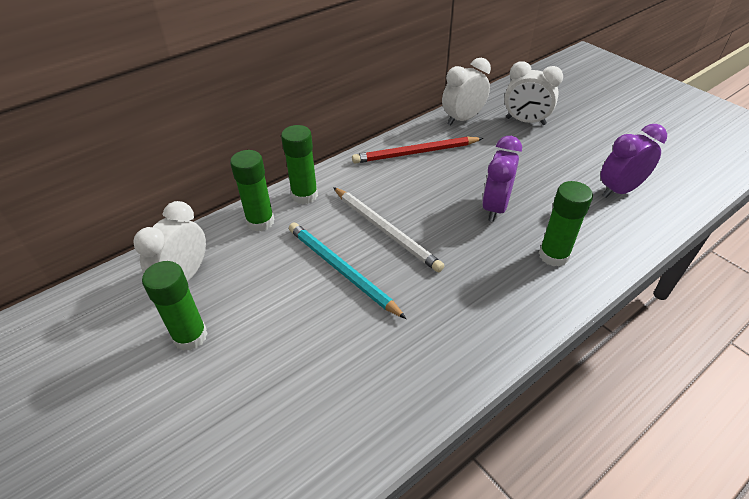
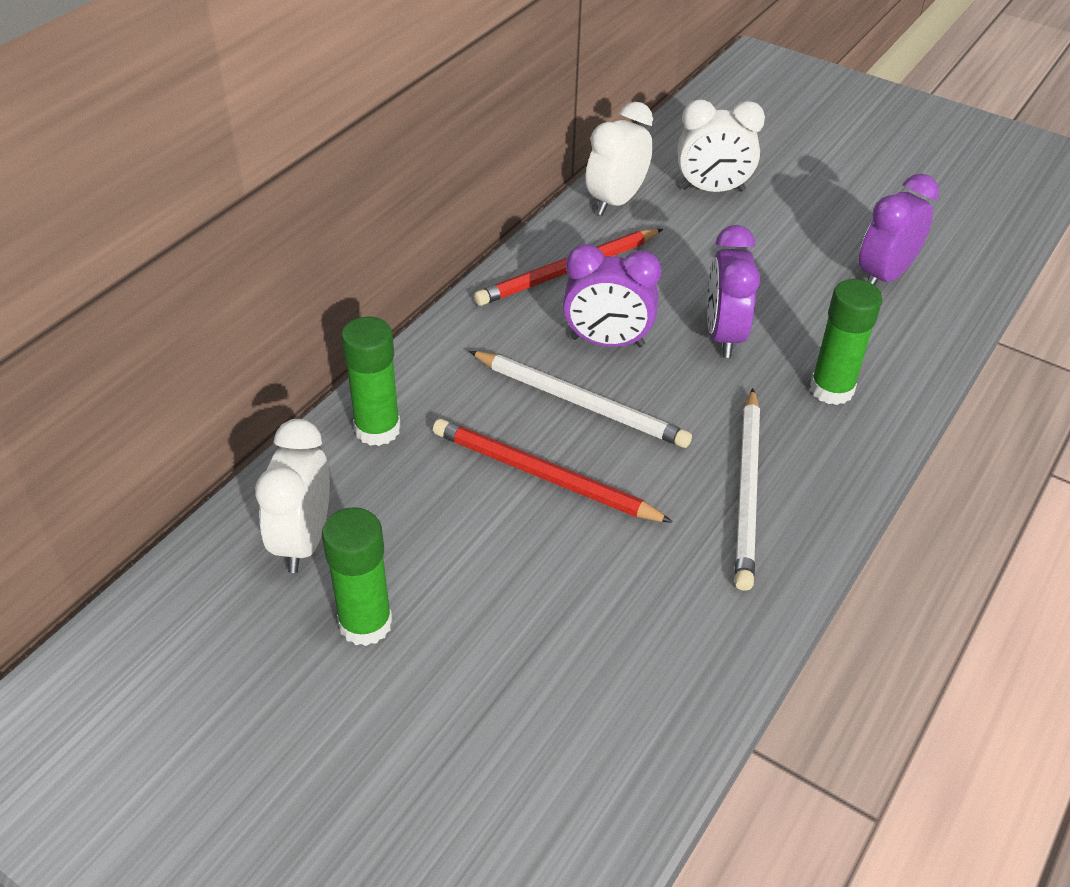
camera: 20 degrees left, 0 degrees up
(304, 195) = (426, 373): green glue stick -> none
(341, 270) = (543, 476): turquoise pencil -> red pencil
(419, 197) = (607, 342): none -> purple clock
(467, 309) = (747, 490): none -> white pencil

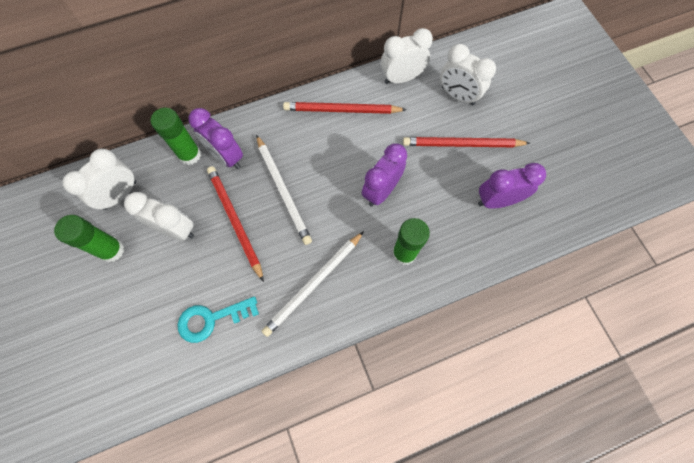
camera: 35 degrees right, 25 degrees up
(454, 536) = (176, 229): none -> white clock
(607, 342) = (324, 163): purple clock -> purple clock (226, 156)
(639, 620) = (212, 319): none -> turquoise key
(775, 237) = (462, 144): none -> red pencil

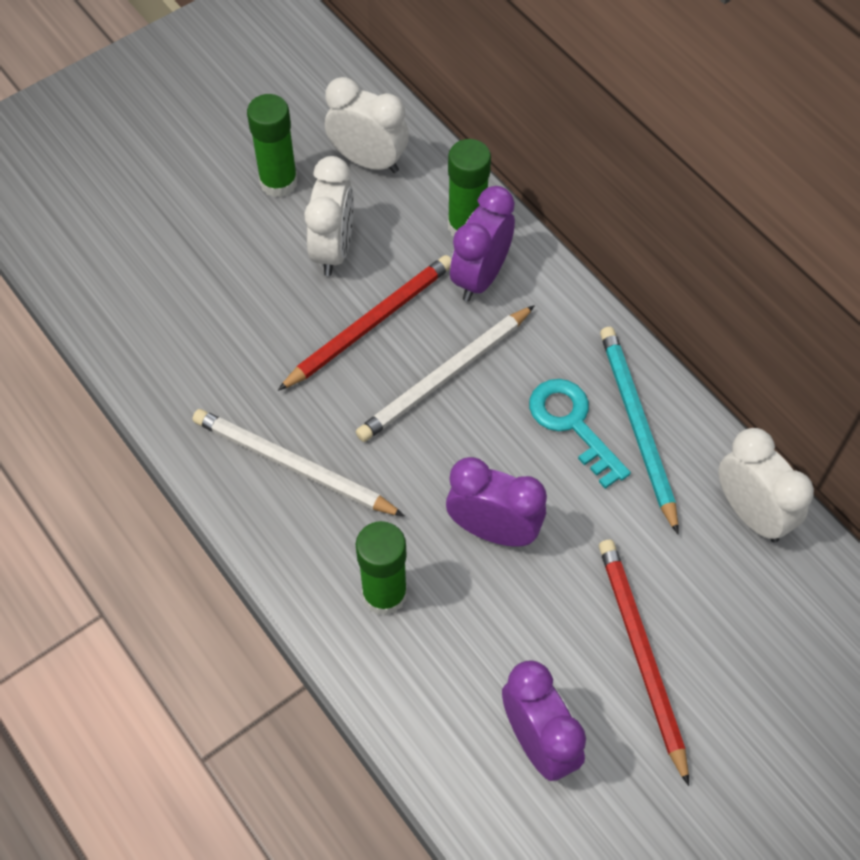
camera: 75 degrees right, 10 degrees down
(212, 319) = (205, 341): turquoise key -> turquoise key (573, 425)
(342, 110) = (637, 426): red pencil -> turquoise pencil
(458, 96) = (753, 627): white clock -> none

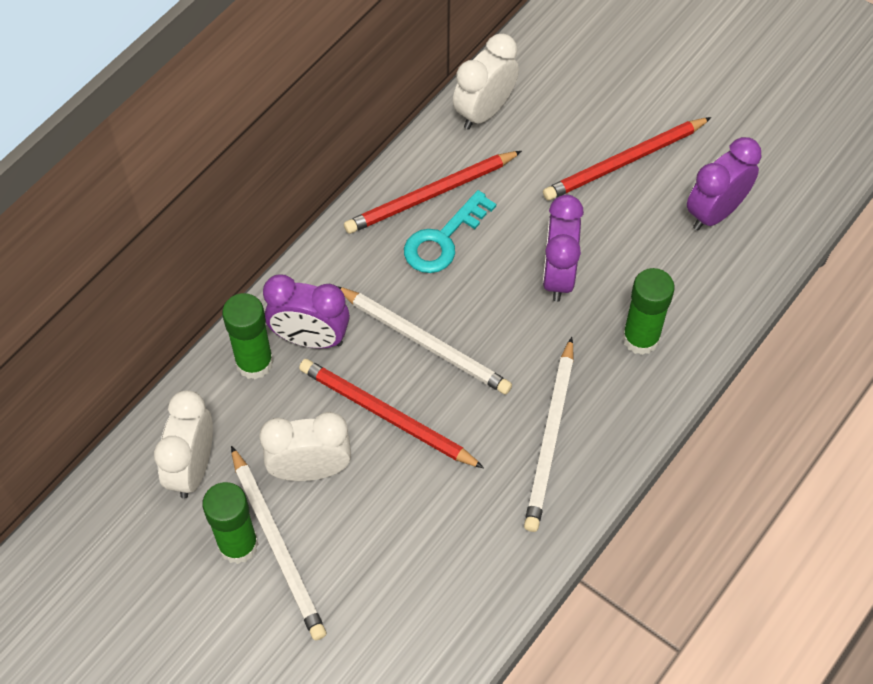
camera: 105 degrees left, 0 degrees up
(266, 211) = (277, 546): none -> white pencil
(637, 426) = (431, 195): turquoise pencil -> red pencil

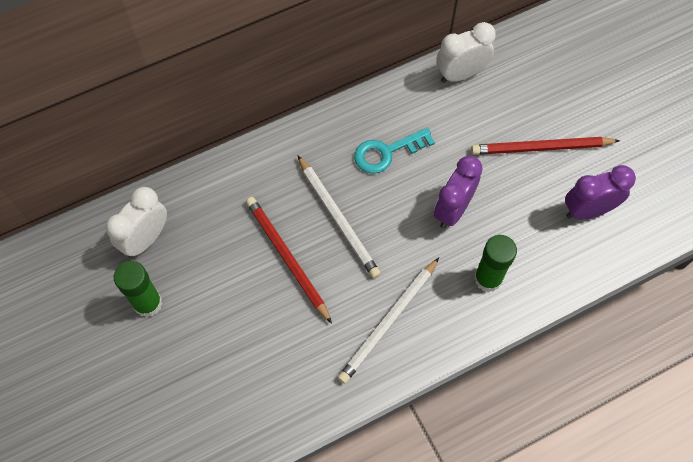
camera: 25 degrees right, 5 degrees up
(254, 362) = (220, 185): green glue stick -> none
(277, 546) = (172, 315): white pencil -> none
(310, 338) = (264, 184): purple clock -> none
(310, 470) = (219, 273): white clock -> none
(431, 195) = (394, 118): red pencil -> none

